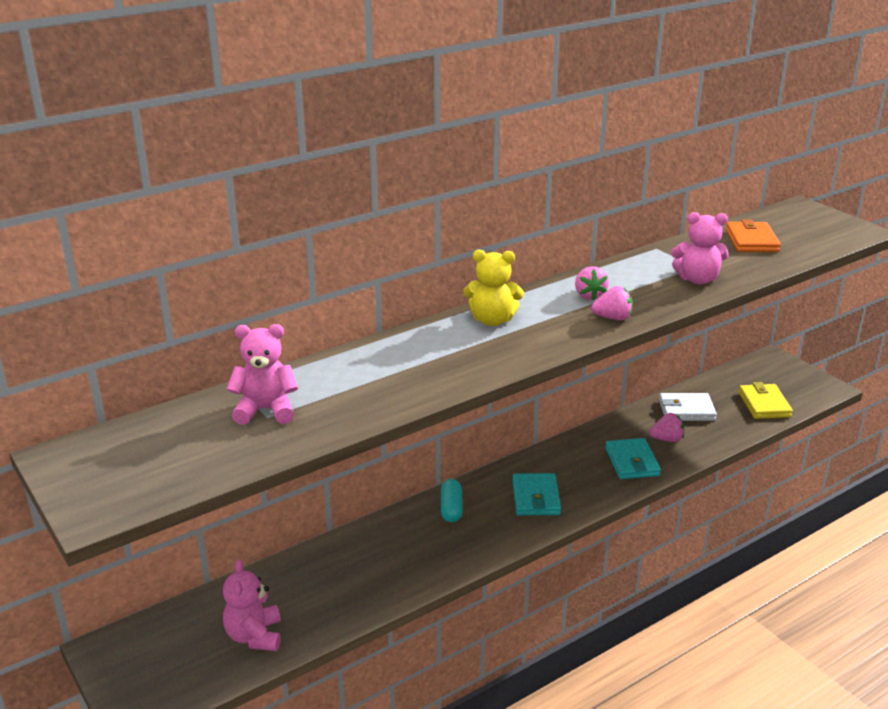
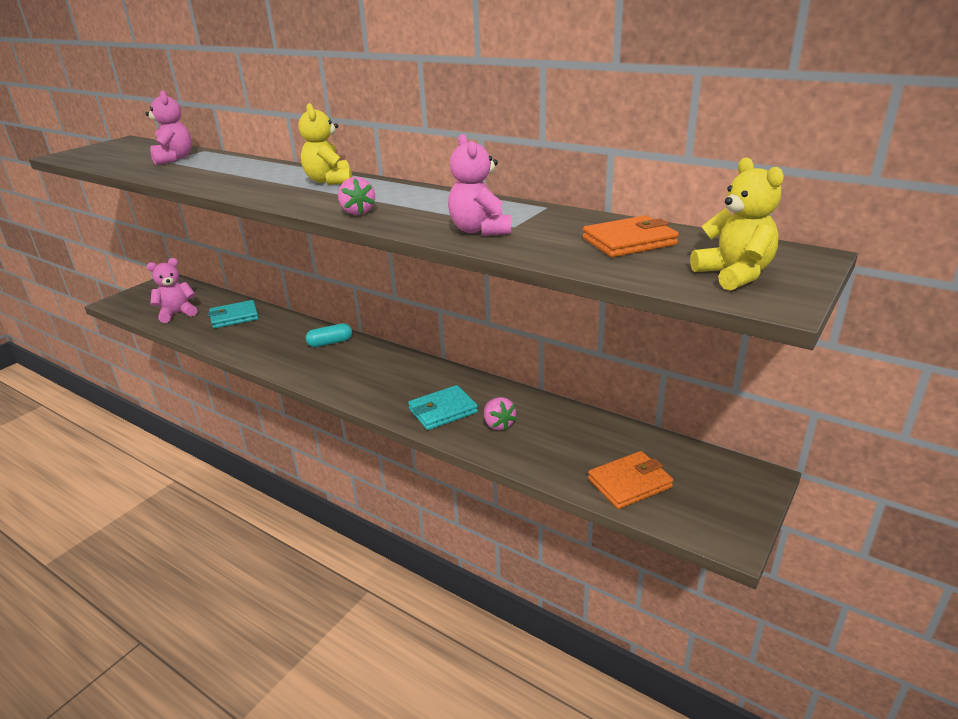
camera: 70 degrees right, 0 degrees up
(536, 498) = (360, 374): turquoise wallet -> turquoise wallet (234, 317)
(589, 295) = (401, 199): pink strawberry -> none
(686, 410) = (566, 428): white wallet -> none
(764, 404) = (629, 483): yellow wallet -> orange wallet
(822, 230) = (734, 275): none -> yellow teddy bear

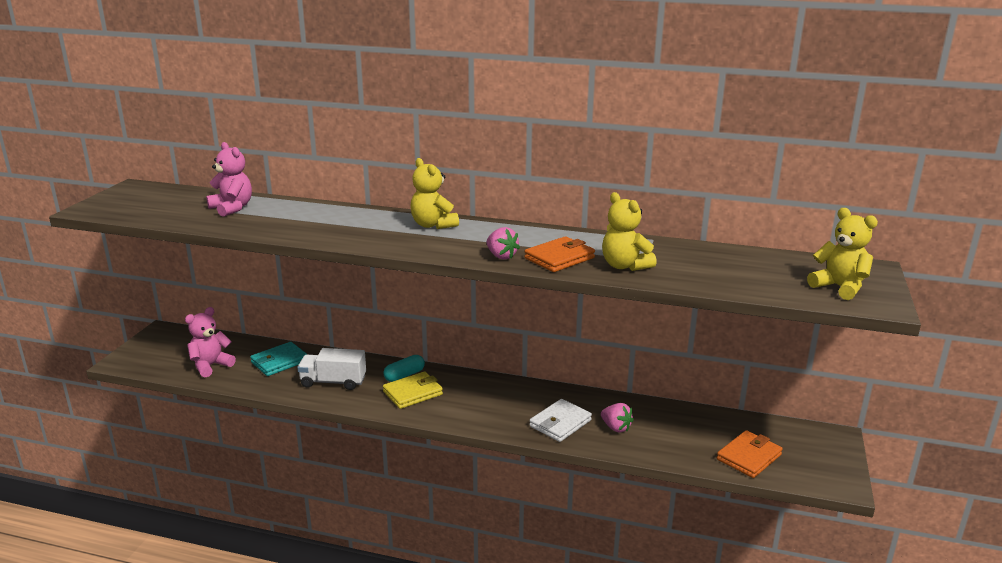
camera: 20 degrees left, 5 degrees down
(263, 340) = (333, 382): none -> white truck
(324, 360) = (413, 393): none -> yellow wallet
(443, 411) = (560, 423): turquoise wallet -> white wallet
(480, 230) = (624, 266): pink teddy bear -> yellow teddy bear
(629, 242) = (745, 266): orange wallet -> orange wallet (559, 258)

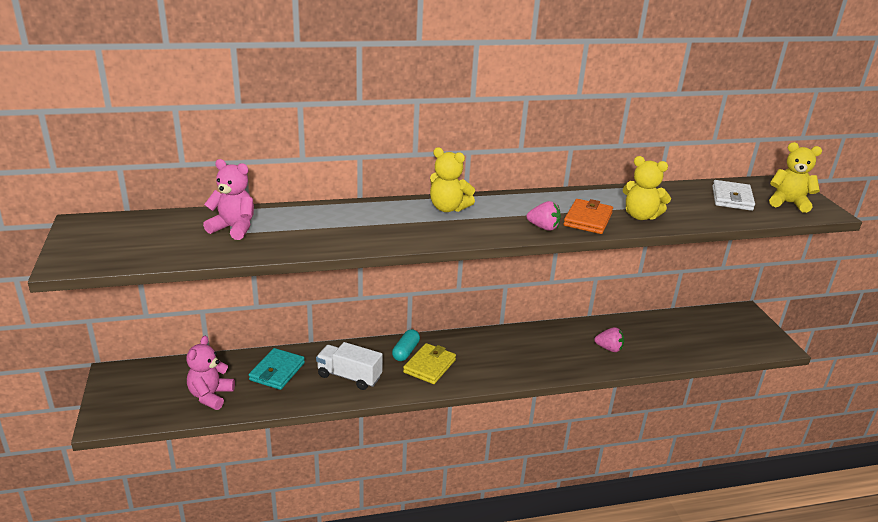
camera: 30 degrees left, 5 degrees up
(333, 382) = (349, 376): white truck -> white truck turned 45 degrees clockwise
(560, 423) = (568, 357): white wallet -> white wallet (732, 198)
(749, 457) = (712, 344): orange wallet -> none

